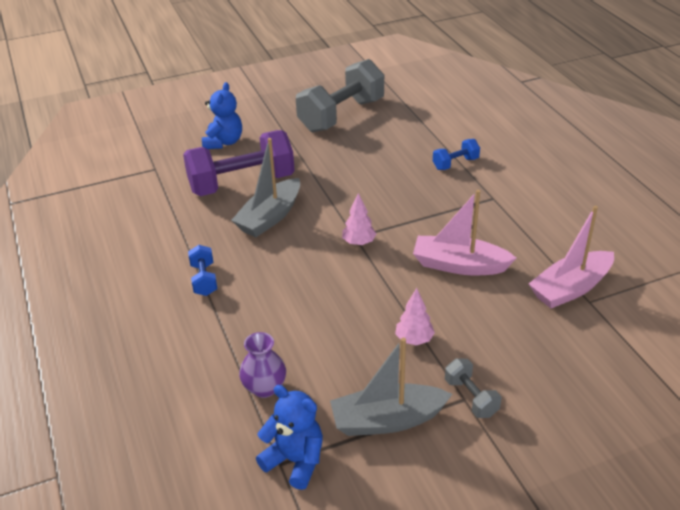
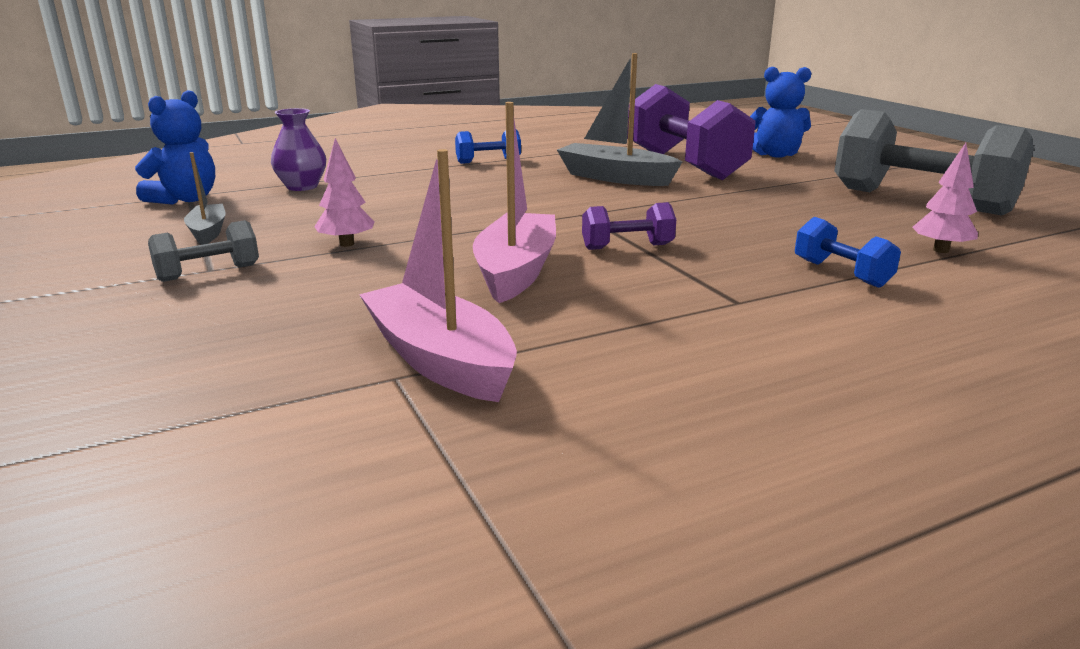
camera: 85 degrees right, 15 degrees down
(359, 243) = (568, 215): pink tree -> pink tree (940, 250)
(387, 420) = (208, 232): grey boat -> grey boat, size x0.56
(418, 224) = (627, 247): none -> purple dumbbell

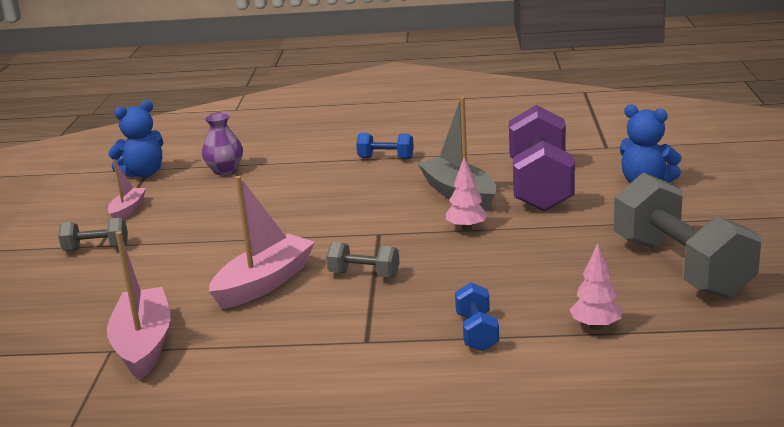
camera: 30 degrees right, 0 degrees up
(208, 232) = (128, 210): grey boat -> pink boat
(347, 244) = (193, 237): pink tree -> pink tree (466, 228)
(627, 247) = (364, 275): purple dumbbell -> grey dumbbell

